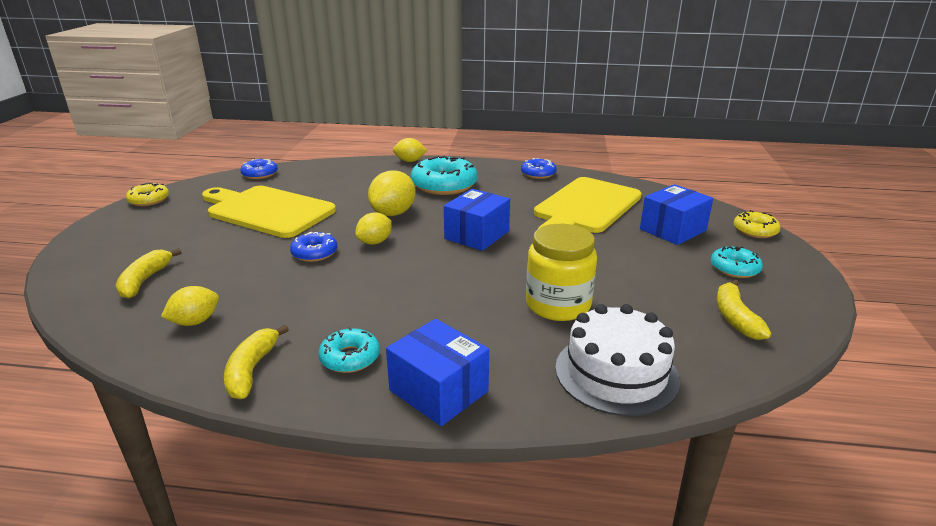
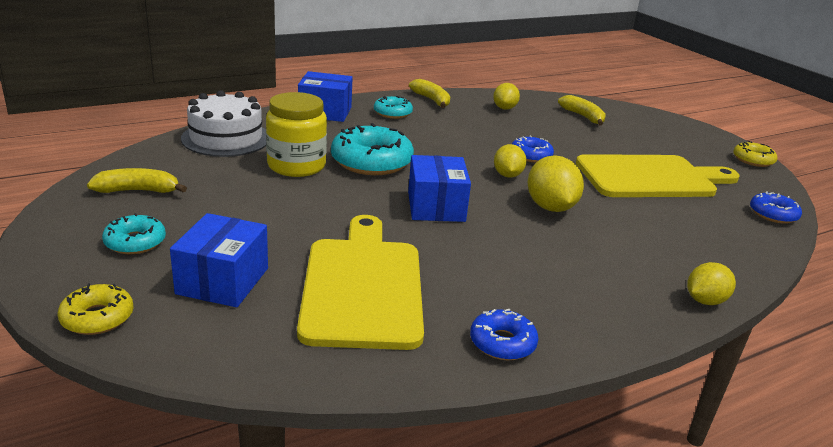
camera: 140 degrees right, 0 degrees up
(444, 185) = (578, 266): turquoise donut -> turquoise donut (371, 162)
(735, 318) = (138, 191): yellow banana -> yellow banana turned 60 degrees counterclockwise

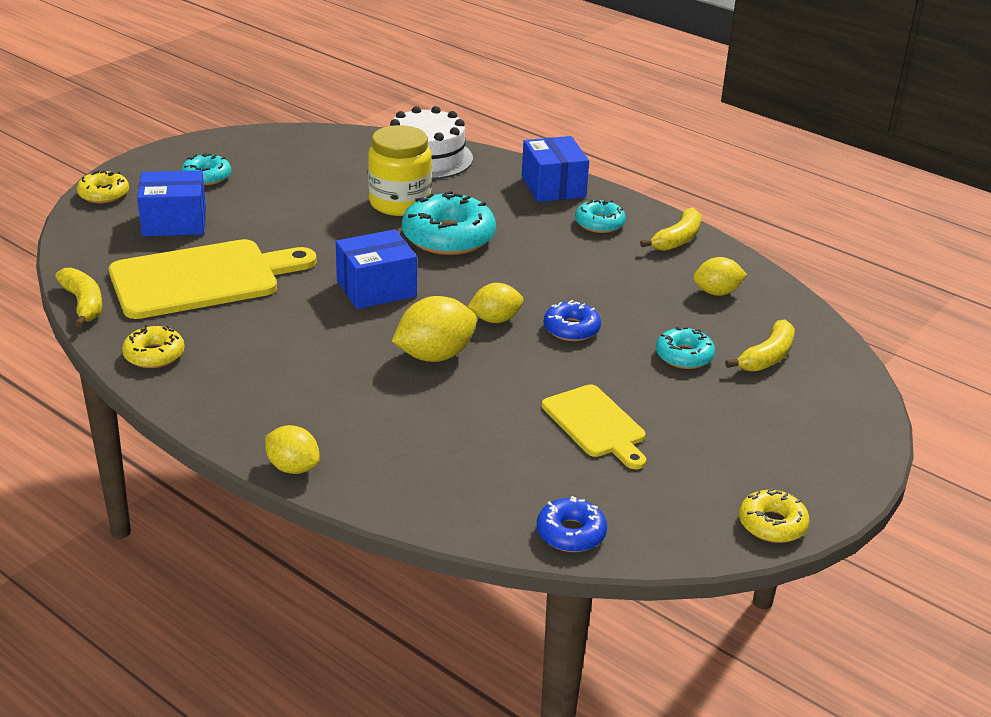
camera: 70 degrees right, 5 degrees up
(138, 191) = (287, 153): yellow banana -> yellow banana (83, 304)
(502, 343) = (154, 355): blue donut -> yellow donut
(575, 135) = (684, 356): none -> turquoise donut
(651, 177) = (596, 425): yellow cutting board -> yellow cutting board, size x0.58

